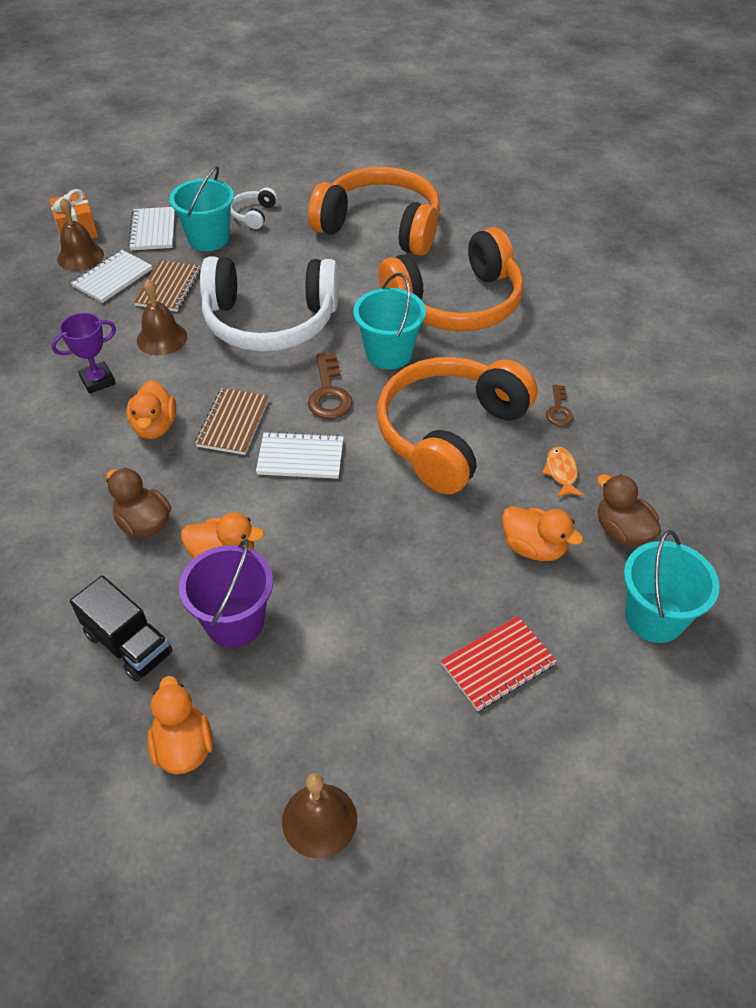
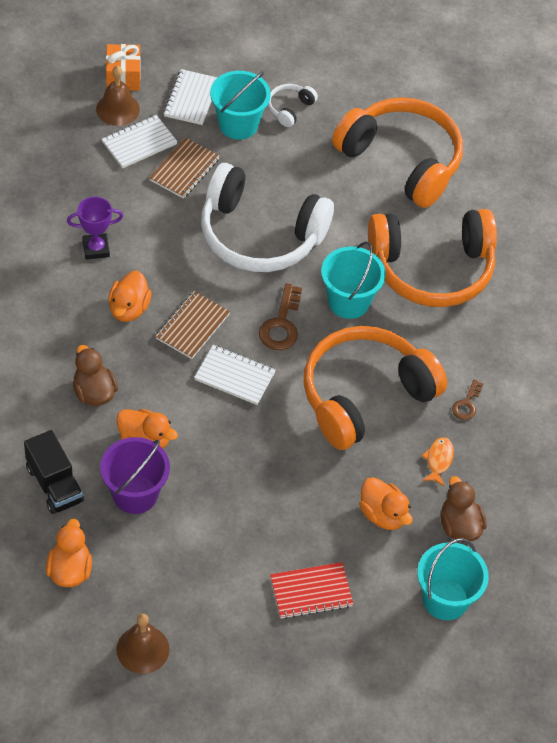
camera: 15 degrees right, 5 degrees up
(162, 338) = (161, 222): brown bell -> none

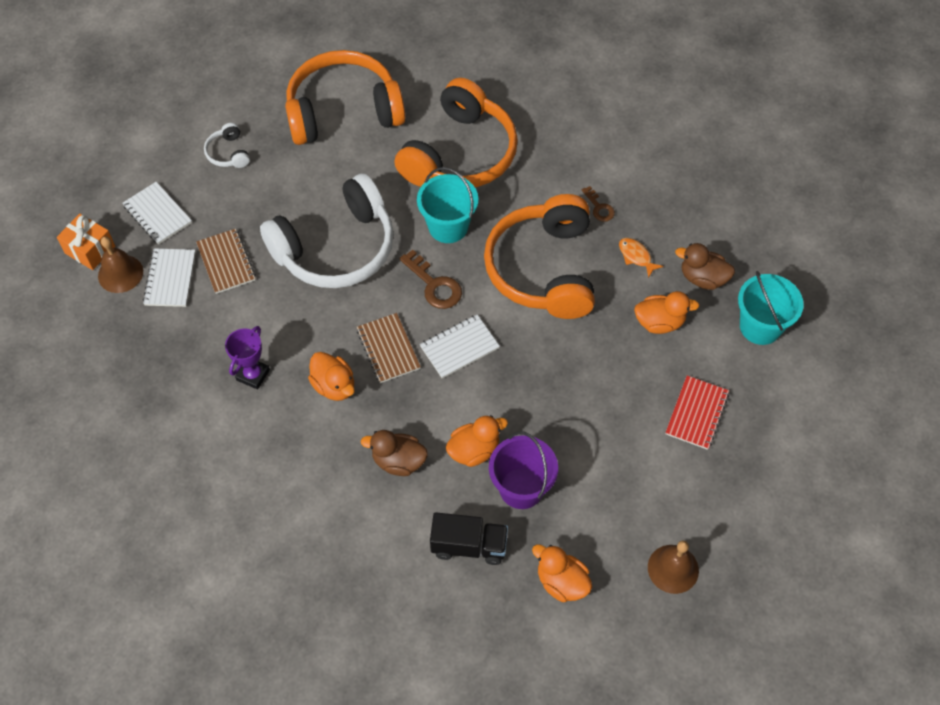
camera: 50 degrees left, 5 degrees up
(238, 124) = (213, 197): turquoise bucket -> none

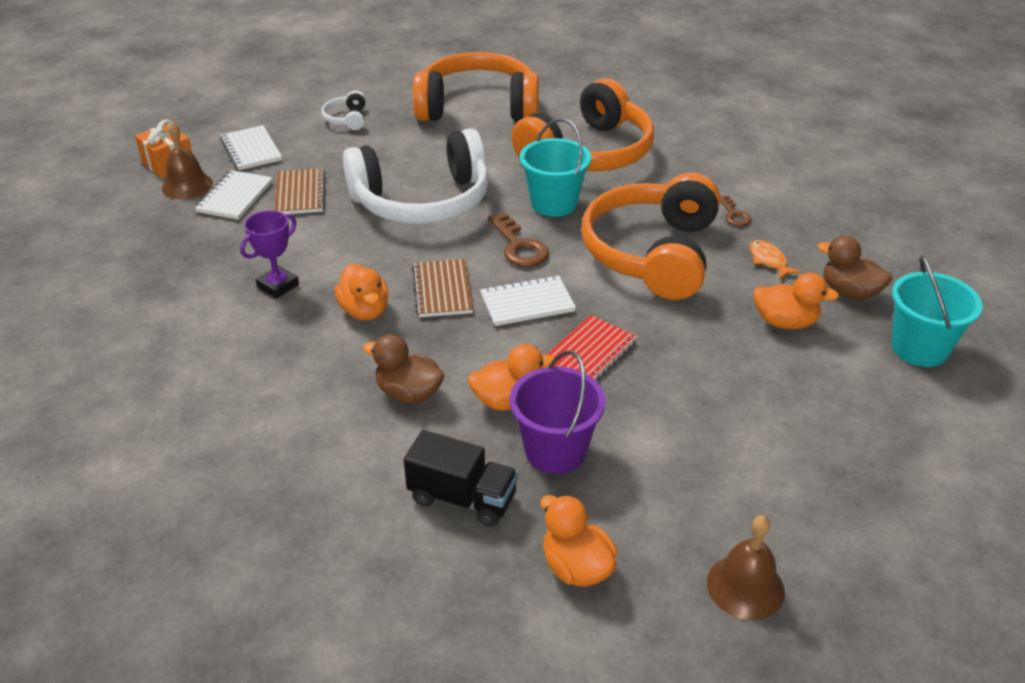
camera: 15 degrees right, 20 degrees down
(696, 413) = (816, 418): red notebook -> red notebook (589, 353)

